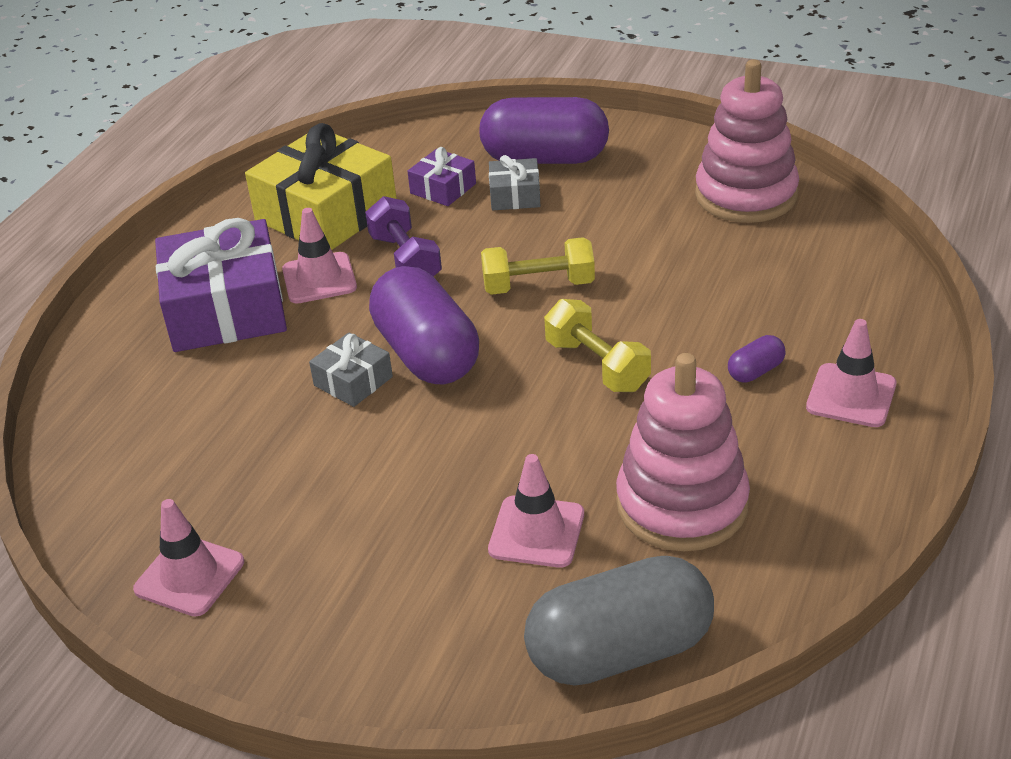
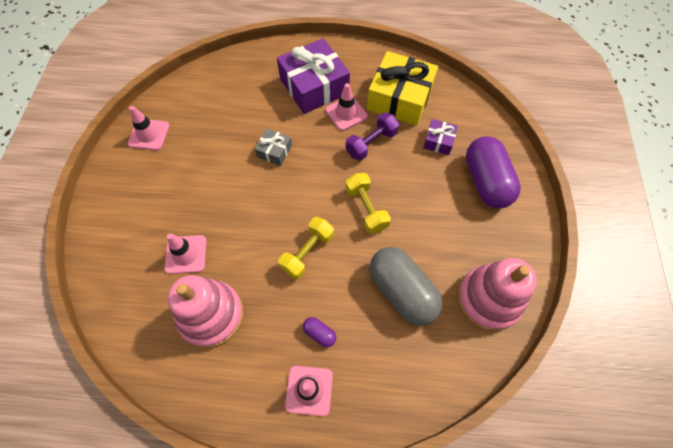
camera: 70 degrees right, 25 degrees up
(427, 354) = (300, 175): purple capsule -> none
(515, 195) = (444, 176): grey gift -> none
(620, 651) = (117, 307): grey capsule -> grey capsule (401, 291)

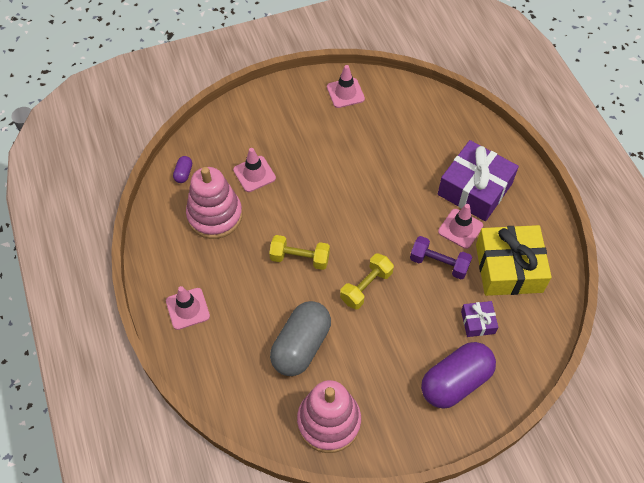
camera: 65 degrees right, 5 degrees down
(274, 151) = (383, 190): grey gift -> none
(319, 333) = (235, 297): purple capsule -> purple capsule (183, 173)

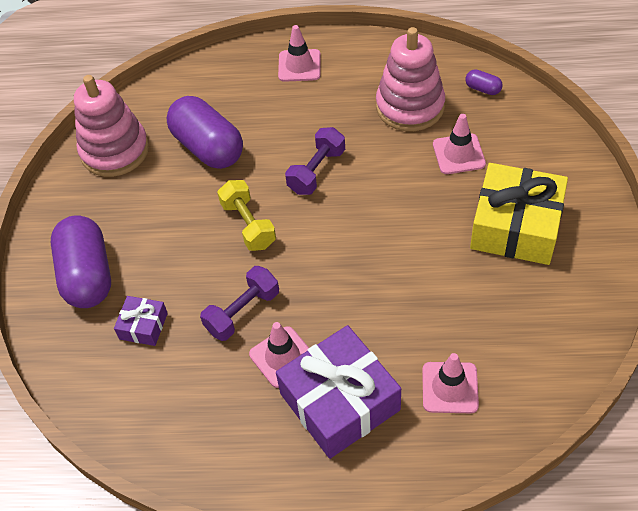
camera: 115 degrees right, 5 degrees down
(300, 258) = (316, 171): yellow dumbbell -> purple dumbbell
(301, 346) = (208, 147): grey capsule -> purple capsule
(345, 93) = (575, 290): pink traffic cone -> pink traffic cone (450, 387)
(509, 268) = (196, 393): yellow gift -> yellow gift (516, 226)

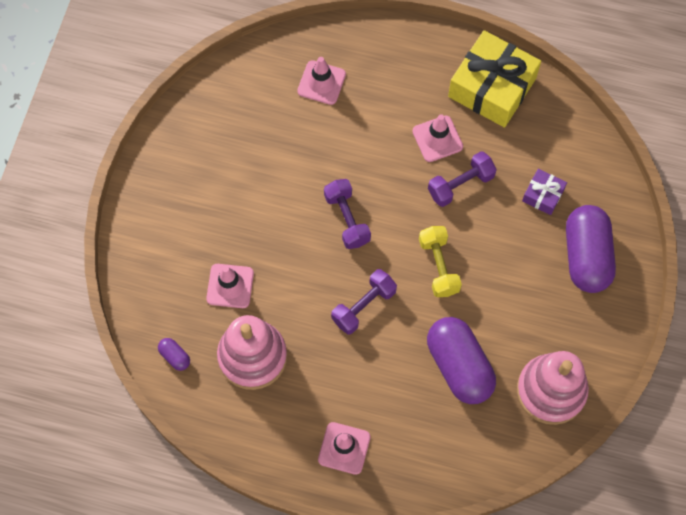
camera: 170 degrees left, 15 degrees up
(339, 401) = (404, 94): purple gift -> none
(361, 243) = (347, 219): none -> purple dumbbell
(516, 226) = (214, 198): yellow gift -> yellow gift (492, 87)

